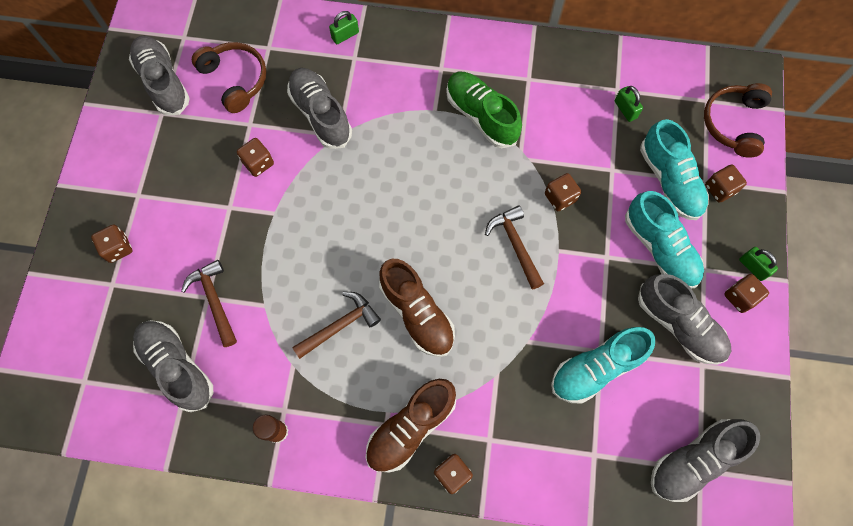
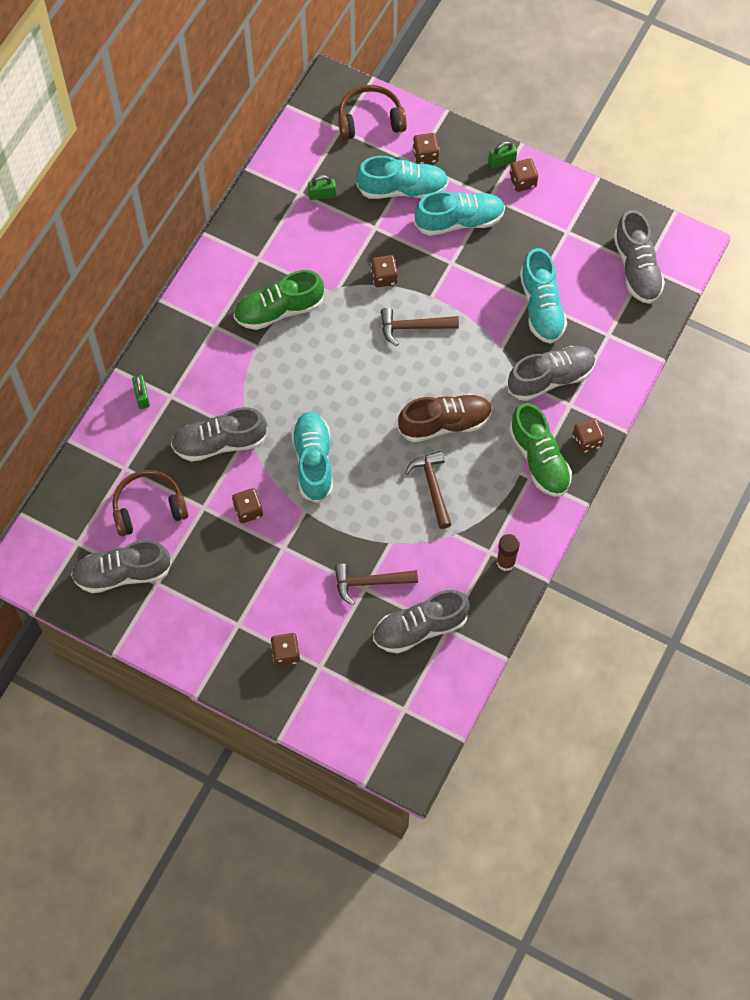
camera: 70 degrees left, 5 degrees down
(329, 202) = (313, 461): none -> turquoise shoe
(411, 427) = (539, 459): brown shoe -> green shoe
(679, 324) = (528, 234): grey shoe -> grey shoe (550, 378)
(733, 123) = (370, 119): brown headphones -> brown headphones turned 135 degrees clockwise

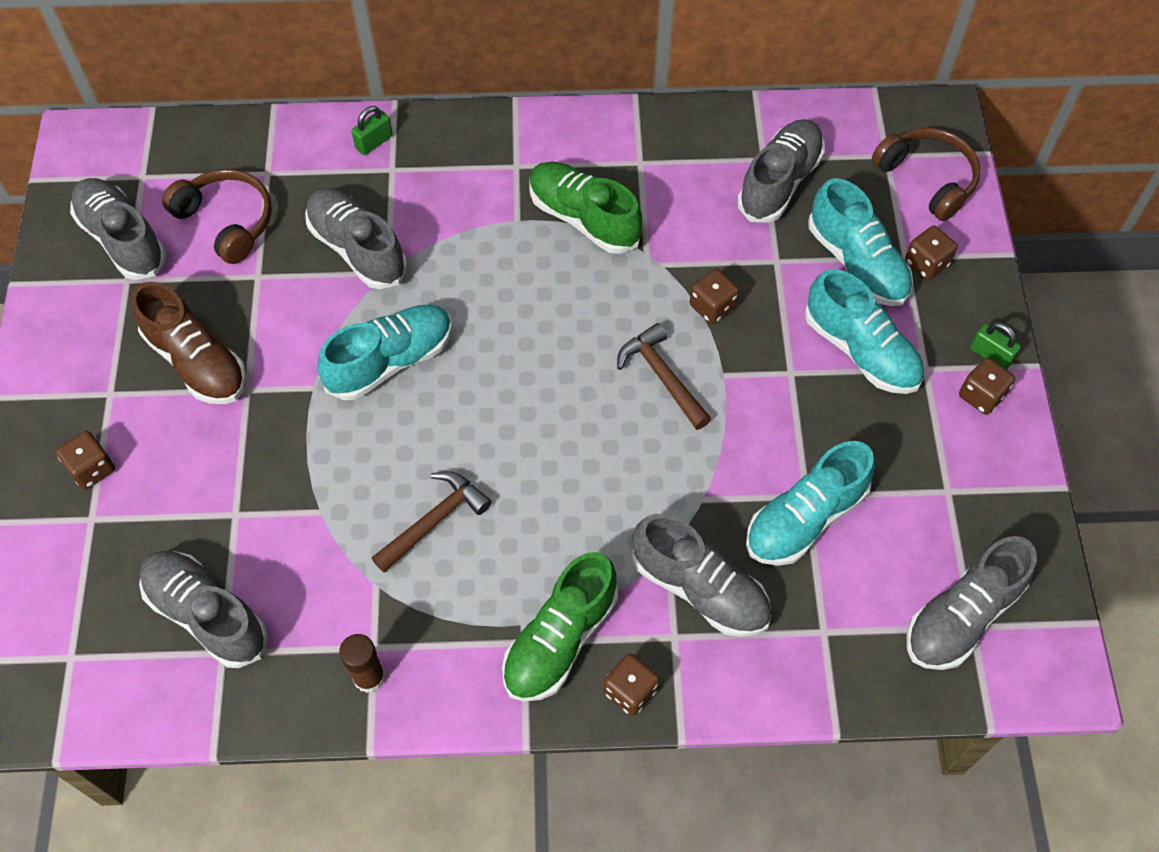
camera: 60 degrees right, 5 degrees down
(248, 510) = (279, 325): brown dice -> none
(322, 195) = (779, 182): green padlock -> grey shoe
(370, 582) = (246, 517): brown hammer -> none
(445, 423) = (541, 487): brown shoe -> brown shoe (197, 361)

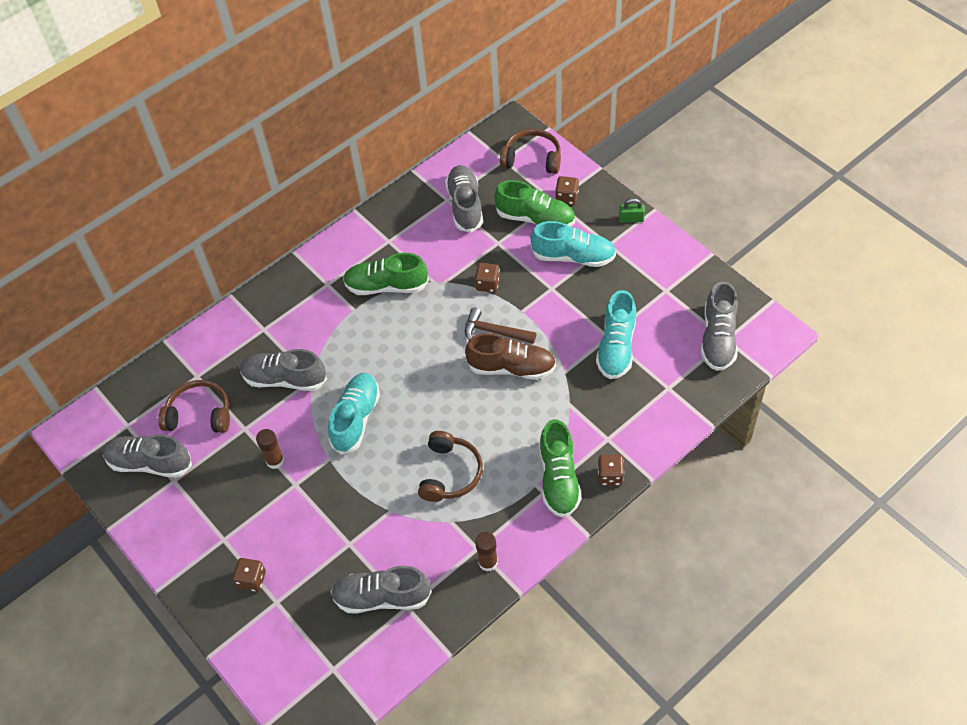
camera: 35 degrees left, 5 degrees down
(197, 361) = (254, 491): brown shoe -> brown shoe (511, 367)
(253, 342) = (275, 461): none -> brown glue stick
(374, 142) = (240, 322): green padlock -> none
(434, 521) = (450, 473): brown hammer -> brown headphones
(699, 588) = (599, 410): grey shoe -> none
(857, 263) = (535, 218): turquoise shoe -> green shoe
(981, 395) = (643, 239): brown dice -> none

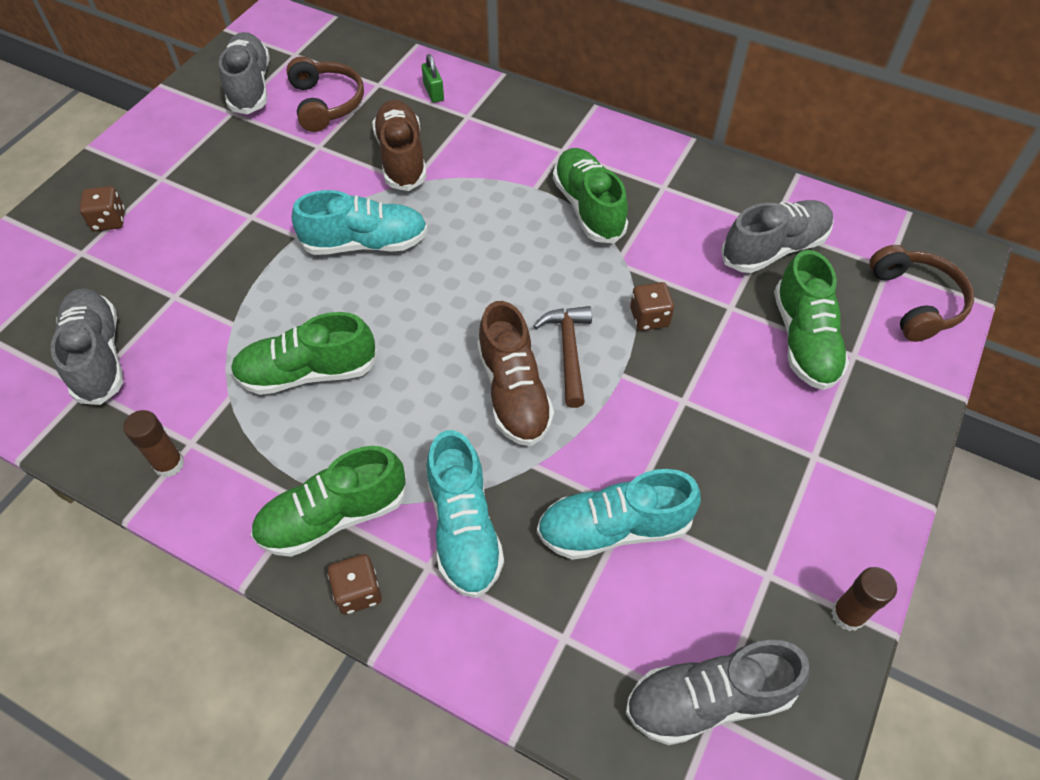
camera: 65 degrees right, 0 degrees up
(275, 461) = (280, 187): brown glue stick -> brown glue stick (847, 614)
(284, 379) = (401, 158): grey shoe -> brown shoe
(450, 473) = (308, 372): brown headphones -> green shoe
(566, 197) = (871, 369): brown dice -> none
(573, 256) = (761, 412): turquoise shoe -> turquoise shoe (464, 528)
(631, 219) = (887, 475): green padlock -> green padlock (433, 92)

